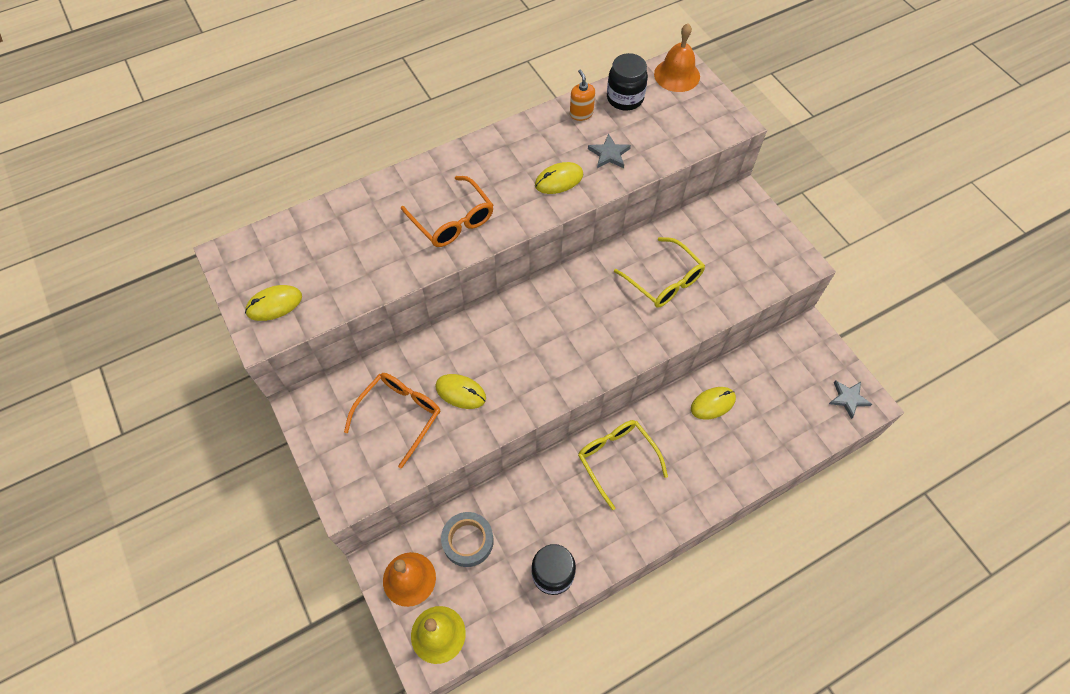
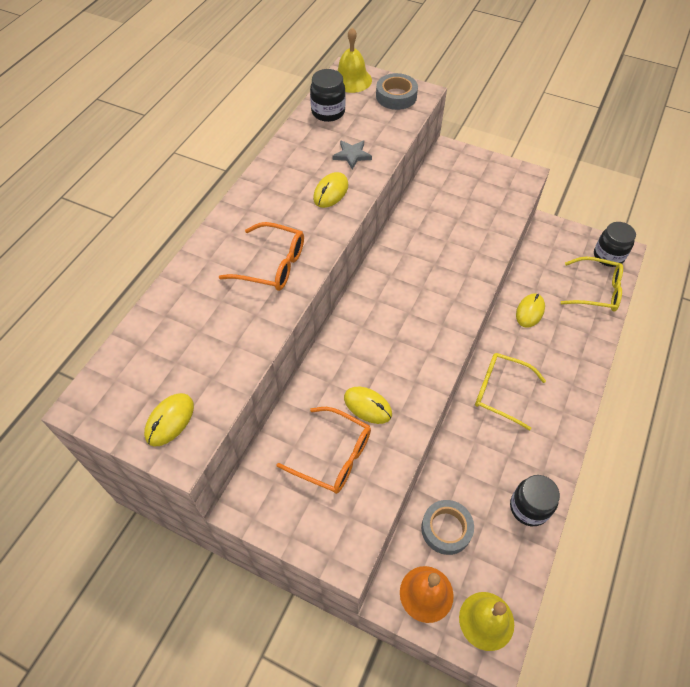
camera: 35 degrees left, 5 degrees down
(399, 415) = (333, 456): orange glasses -> orange glasses turned 120 degrees clockwise
(460, 392) = (367, 406): yellow mouse -> yellow mouse turned 45 degrees clockwise
(581, 113) = (304, 137): orange soap dispenser -> none
(664, 281) = (446, 235): yellow glasses -> yellow glasses (596, 290)
(677, 75) = (351, 80): orange bell -> yellow bell
(705, 114) = (396, 96): none -> grey tape
(848, 398) = (608, 256): grey star -> black jar

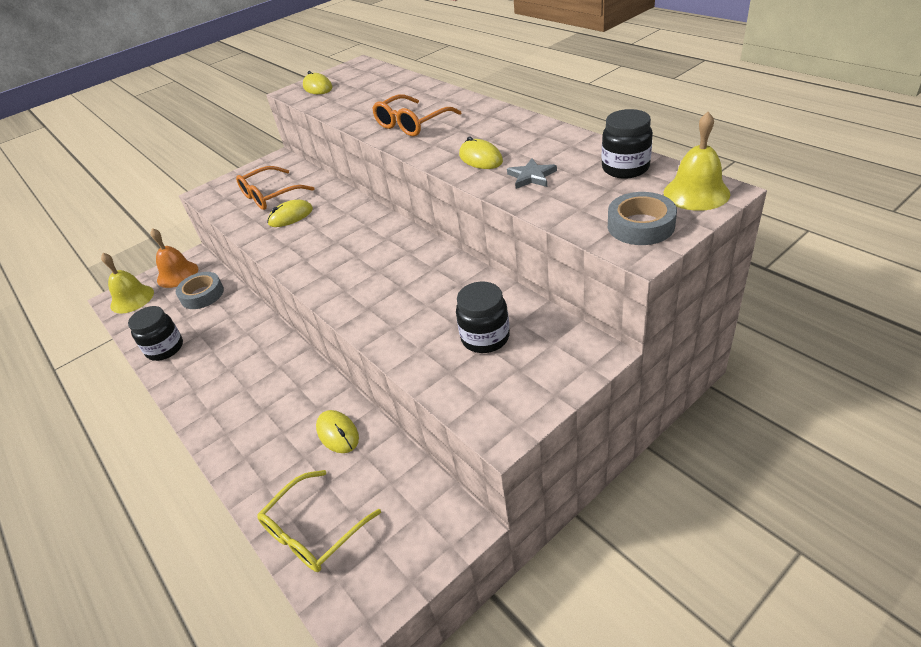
camera: 120 degrees right, 15 degrees down
(500, 392) = (270, 367): yellow glasses -> none
(608, 256) = (358, 589): black jar -> black jar (485, 338)

